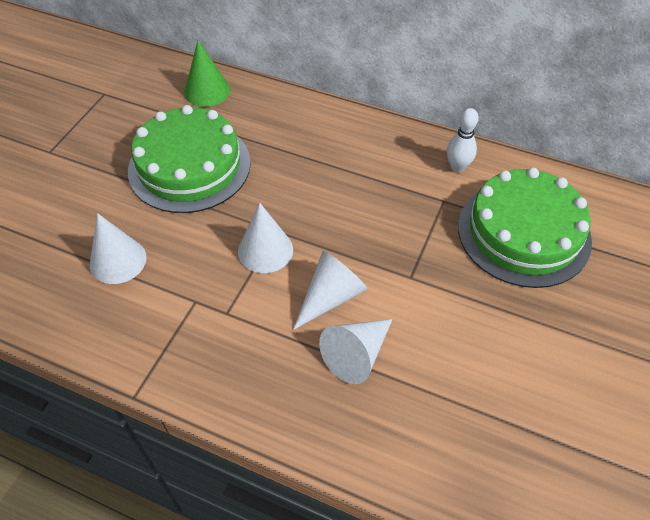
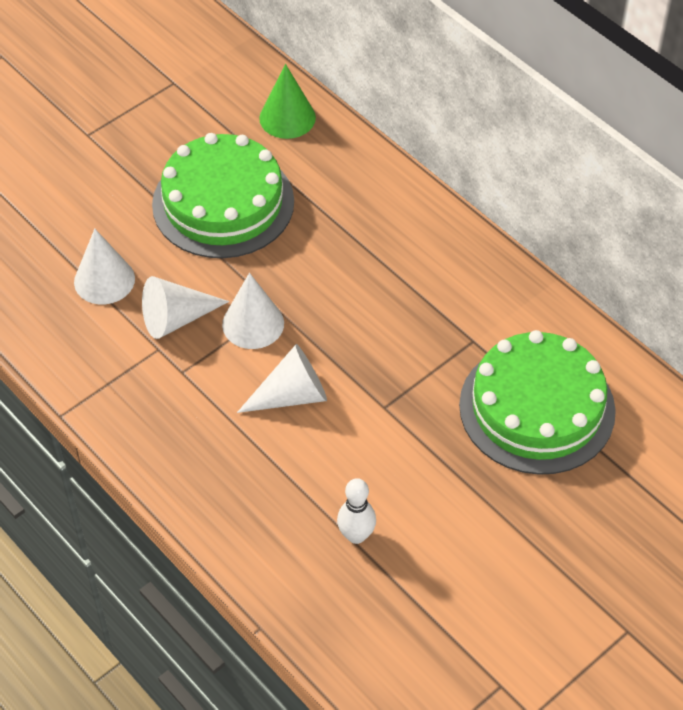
camera: 25 degrees right, 0 degrees up
(357, 355) = (284, 460): white cone -> white cone (176, 318)
(457, 167) = (514, 309): white bowling pin -> white bowling pin (356, 535)

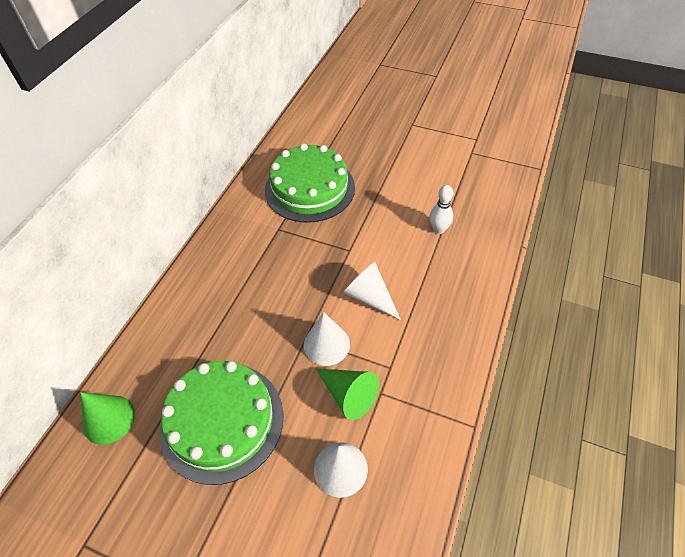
camera: 115 degrees left, 0 degrees up
(176, 318) = (348, 395): white cone -> green cone

